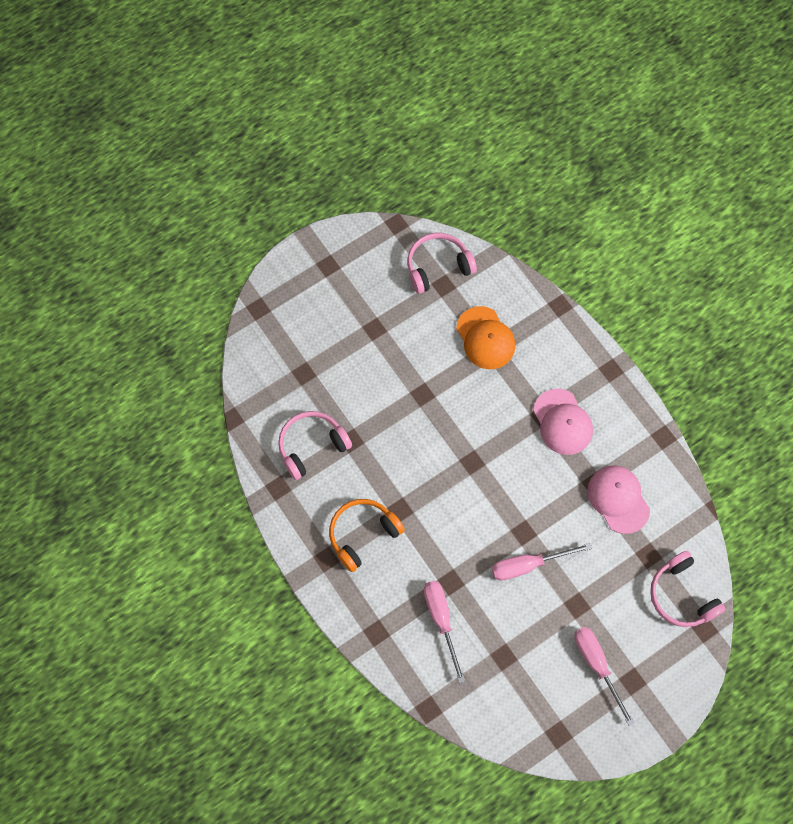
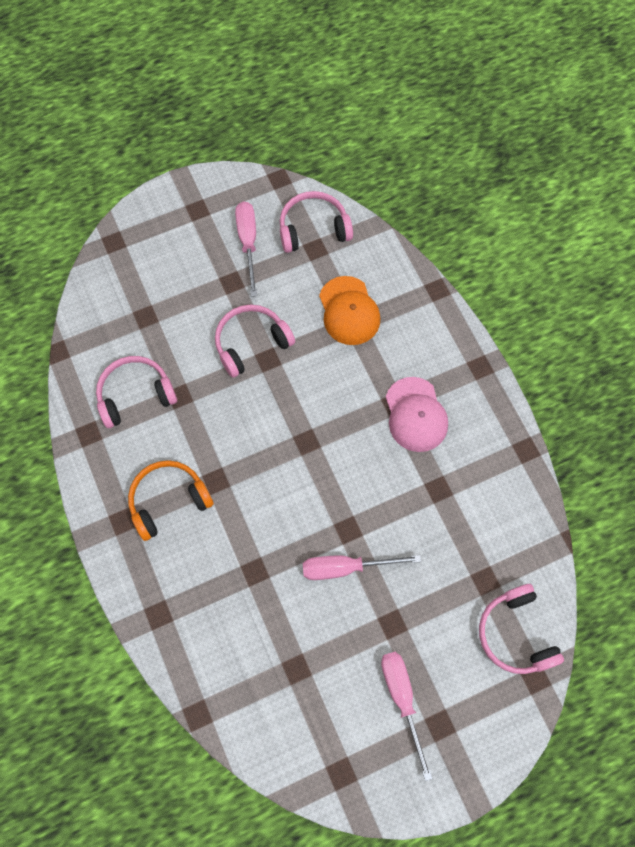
camera: 10 degrees right, 0 degrees up
(404, 382) = (251, 343): none -> pink headphones
(441, 620) = (234, 614): pink screwdriver -> pink screwdriver (248, 243)
(618, 499) = (462, 510): pink cap -> none

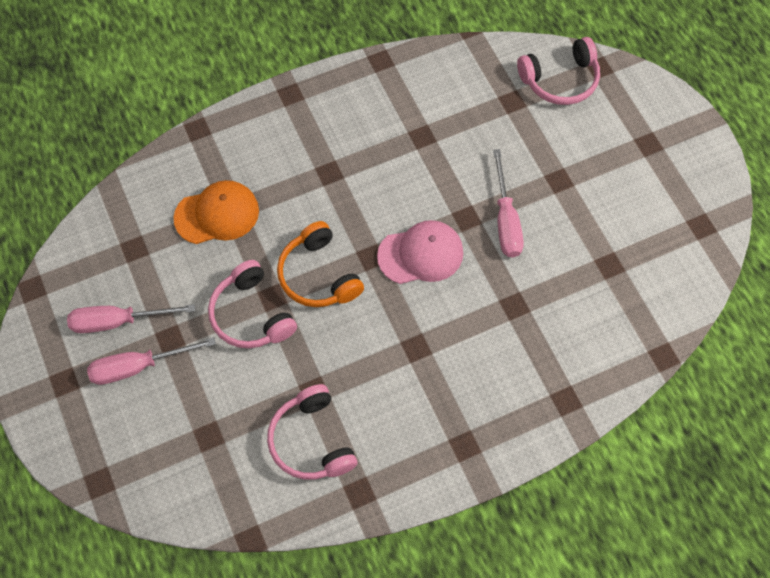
camera: 90 degrees left, 5 degrees down
(168, 500) = (439, 396): orange headphones -> orange headphones (318, 275)
(313, 228) = (107, 250): pink headphones -> none
(402, 699) = (628, 174): pink screwdriver -> pink screwdriver (138, 366)
(416, 415) = (342, 153): pink cap -> pink cap (421, 254)

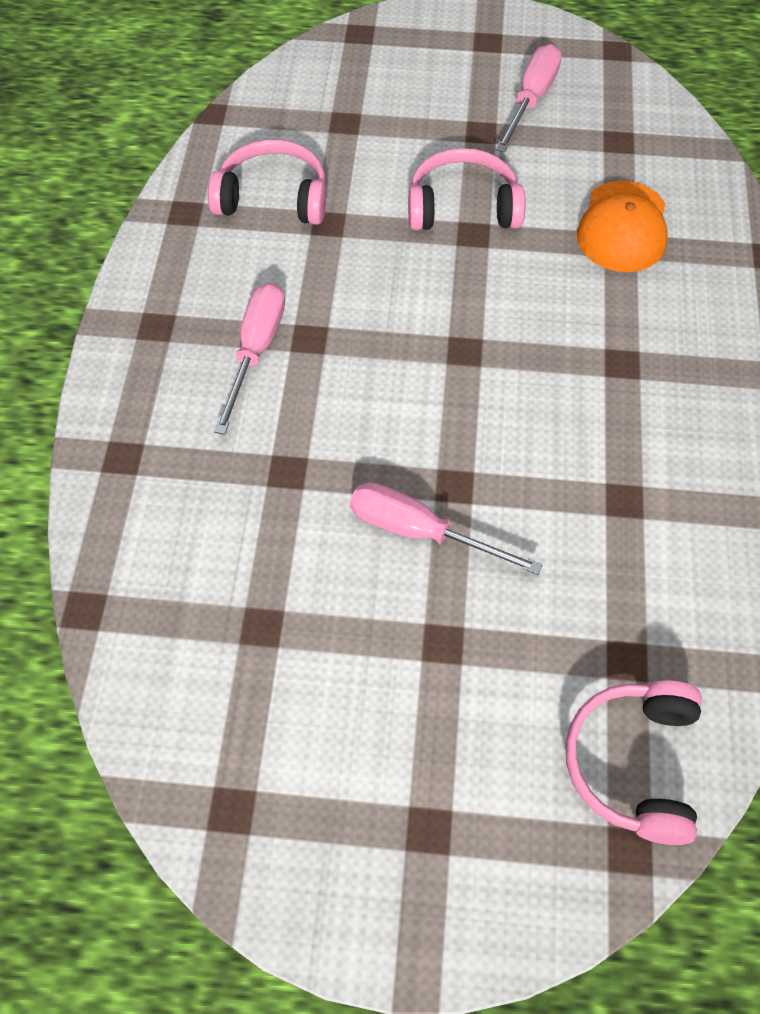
camera: 120 degrees right, 5 degrees down
(138, 366) = (465, 97): pink screwdriver -> pink screwdriver (256, 351)
(318, 275) = (473, 287): orange headphones -> none
(421, 254) = (433, 405): pink cap -> none

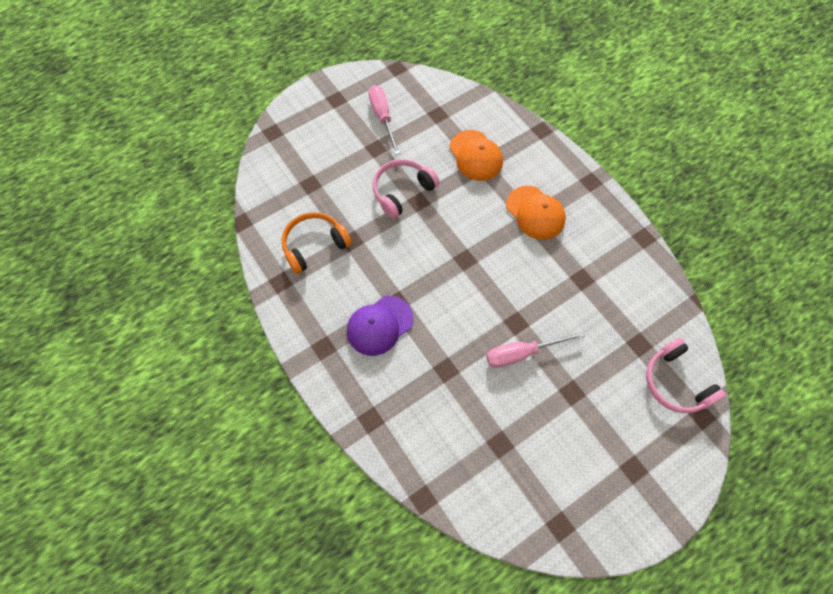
camera: 40 degrees left, 5 degrees up
(256, 351) = (379, 325): pink screwdriver -> purple cap
(273, 197) = (314, 245): pink headphones -> orange headphones
(641, 360) = (535, 213): none -> orange cap

